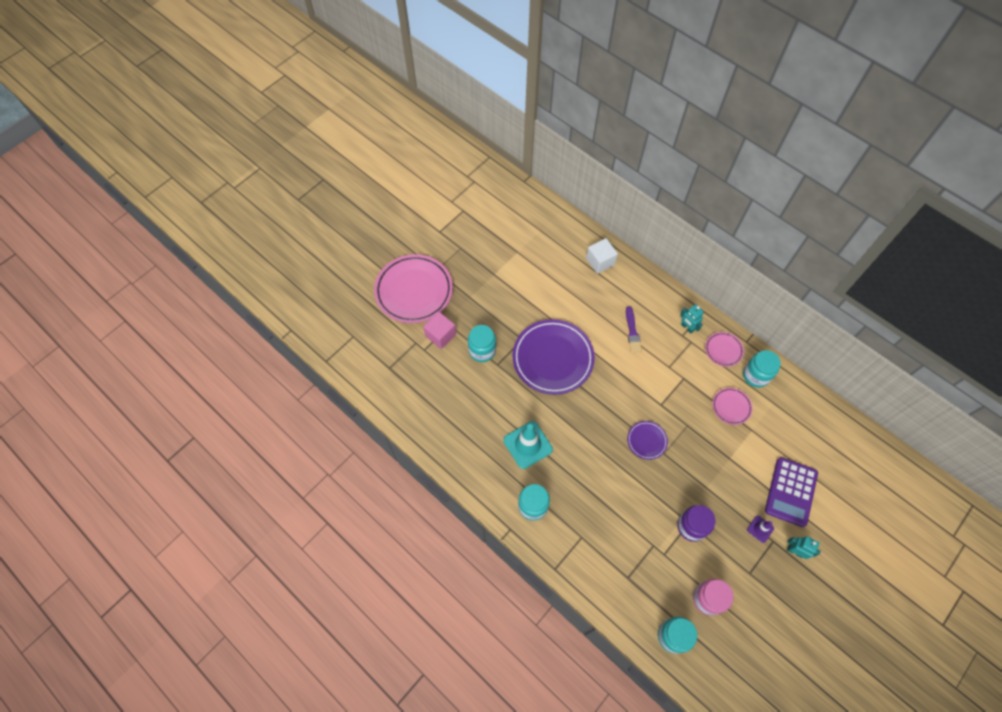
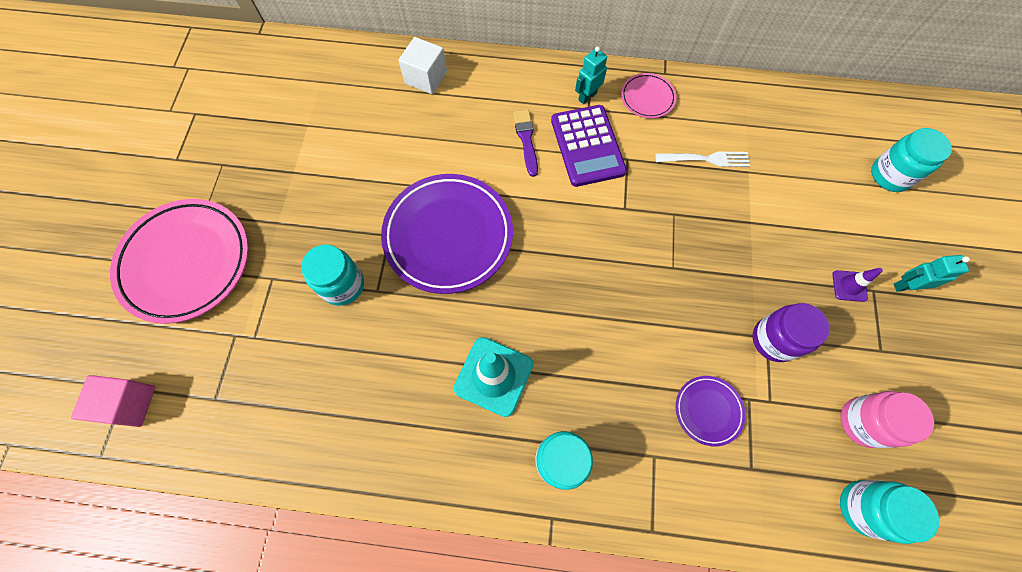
camera: 35 degrees left, 5 degrees up
(440, 335) = (267, 301): pink cube -> pink cube (130, 403)
(632, 332) = (526, 140): purple brush -> purple brush turned 150 degrees counterclockwise
(646, 441) = (641, 266): purple plate -> purple plate (708, 410)
(687, 327) = (587, 96): turquoise robot -> turquoise robot turned 120 degrees clockwise
(731, 407) = (706, 159): pink plate -> white fork
(756, 375) = (704, 105): turquoise jar -> turquoise jar (890, 175)
(790, 492) = (845, 217): purple calculator -> purple calculator (587, 146)

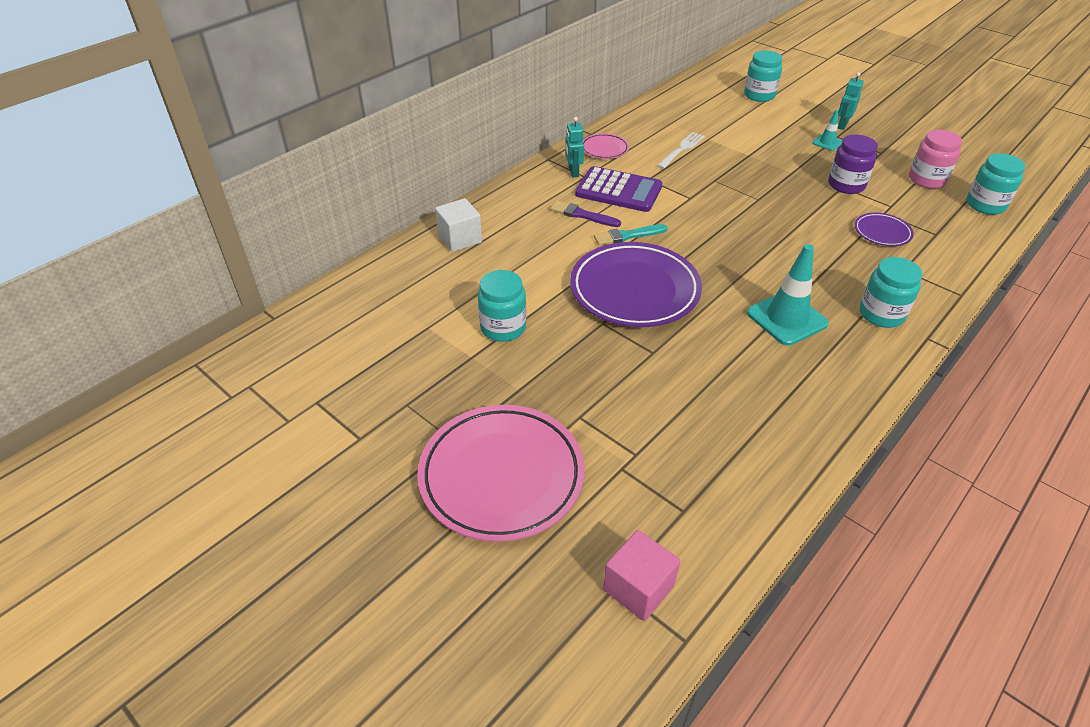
camera: 55 degrees left, 25 degrees down
(342, 285) = (629, 371): turquoise jar -> turquoise jar (503, 328)
(522, 190) = (627, 236): none -> turquoise brush
(849, 286) = (827, 142): purple traffic cone -> turquoise traffic cone

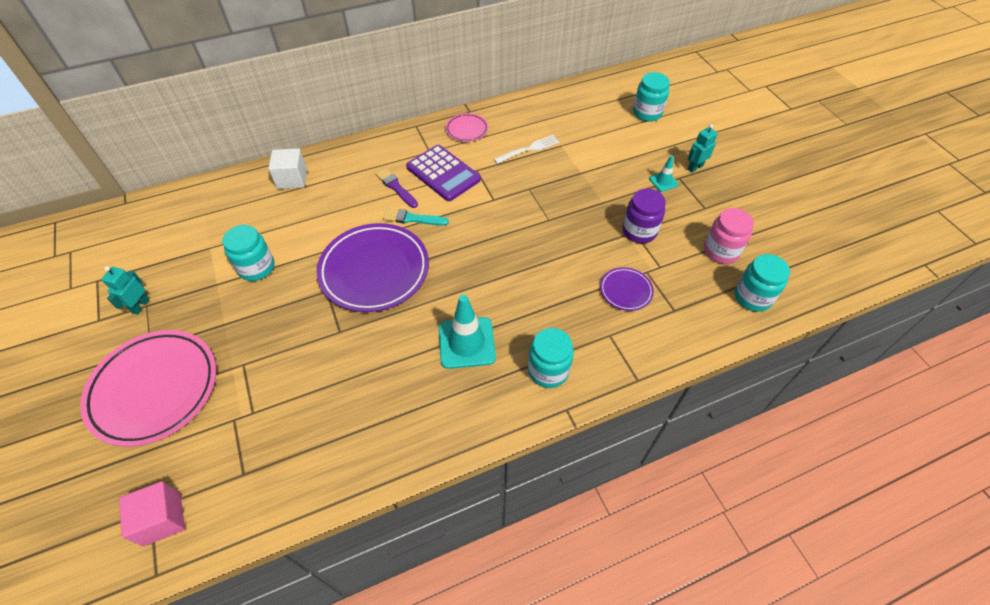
camera: 25 degrees right, 10 degrees up
(573, 172) = (424, 144): turquoise robot -> turquoise robot (140, 306)

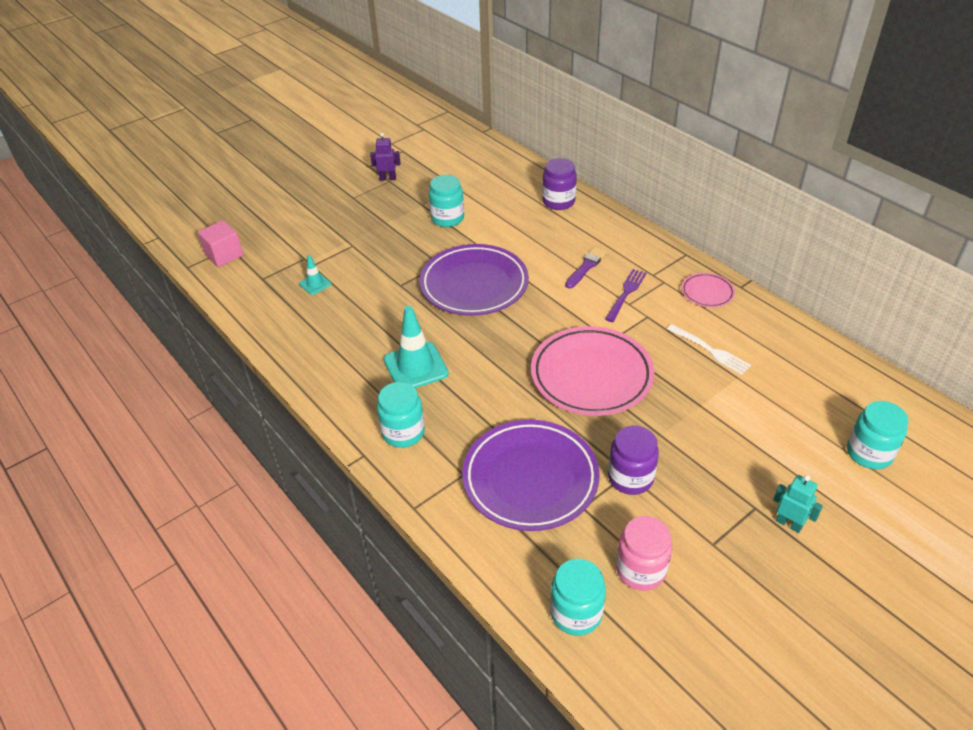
camera: 75 degrees right, 10 degrees down
(140, 306) = (387, 178): turquoise robot -> purple robot
(155, 389) = (319, 213): pink plate -> pink plate (591, 375)
(292, 179) = (558, 202): white cube -> purple jar
(412, 219) = (550, 290): turquoise brush -> none
(443, 173) = (626, 293): purple calculator -> purple fork
(625, 291) = (530, 479): purple plate -> purple plate, size x2.13
(663, 181) = (736, 491): turquoise traffic cone -> turquoise traffic cone (315, 284)

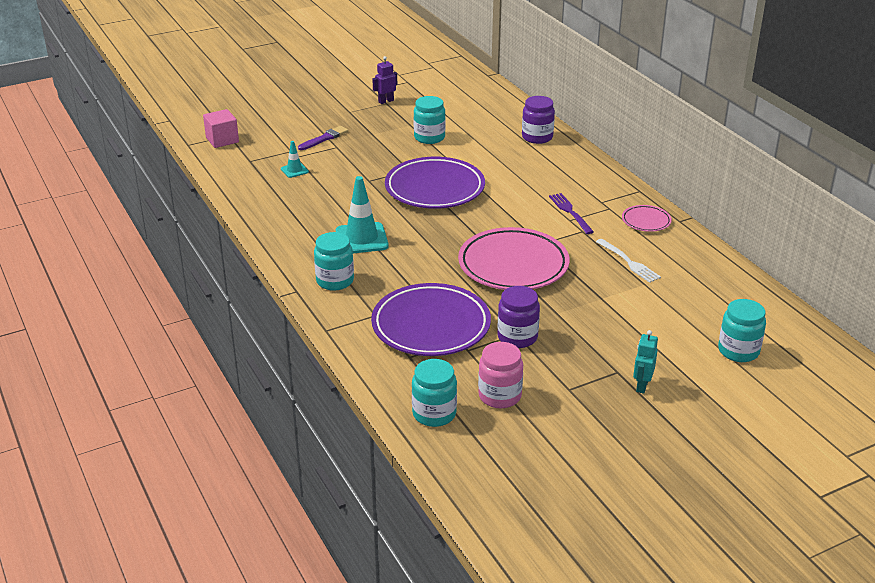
camera: 10 degrees right, 10 degrees down
(387, 178) = (386, 101): purple robot -> purple robot turned 45 degrees counterclockwise
(586, 267) = (542, 188): purple brush -> purple brush (324, 138)
(626, 293) = (570, 212): purple fork -> purple fork turned 60 degrees counterclockwise
(789, 524) = (641, 386): turquoise robot -> turquoise robot turned 120 degrees counterclockwise

